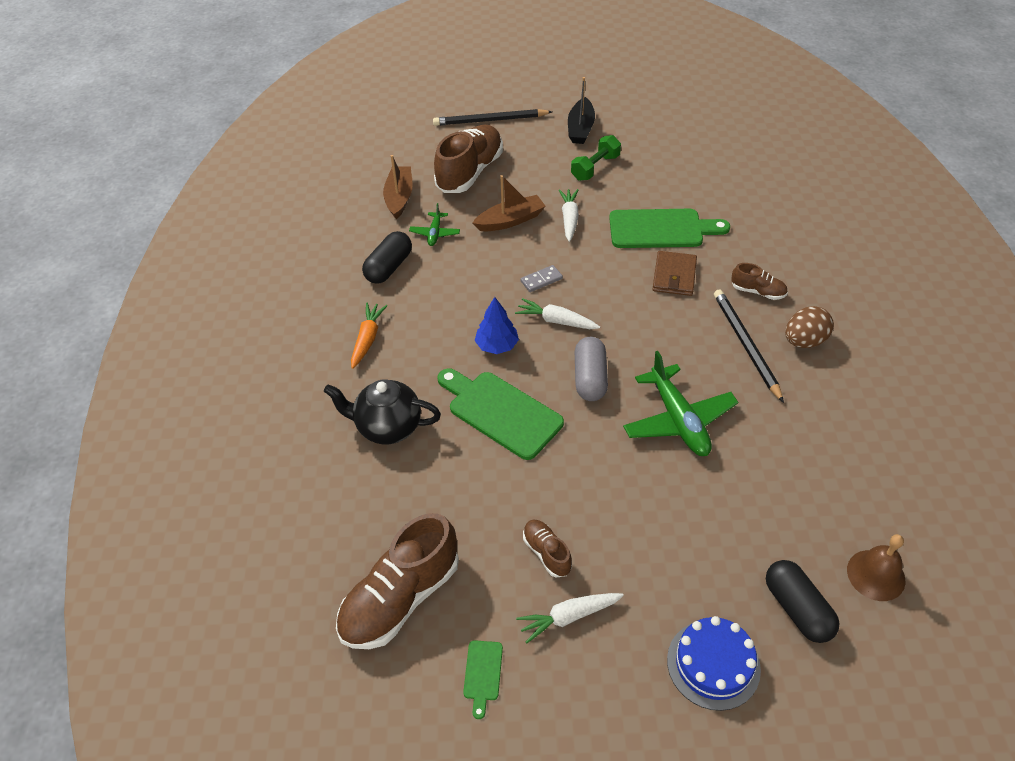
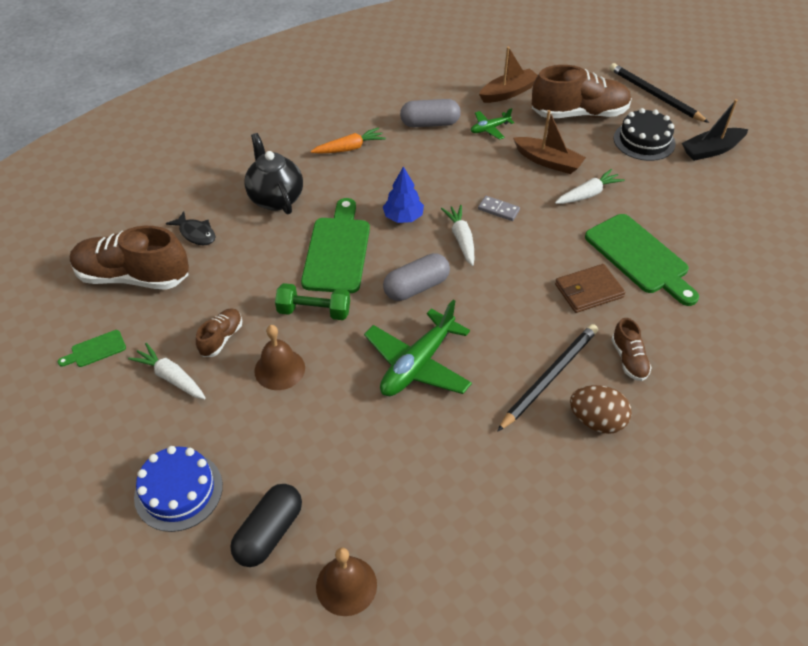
camera: 55 degrees right, 0 degrees up
(381, 516) = (196, 233): none -> black fish
(389, 267) = (430, 123): black capsule -> grey capsule
(537, 156) = (644, 141): none -> black cake
(595, 168) = (671, 181): green dumbbell -> green dumbbell (314, 311)
(618, 522) = (279, 369): none -> brown bell

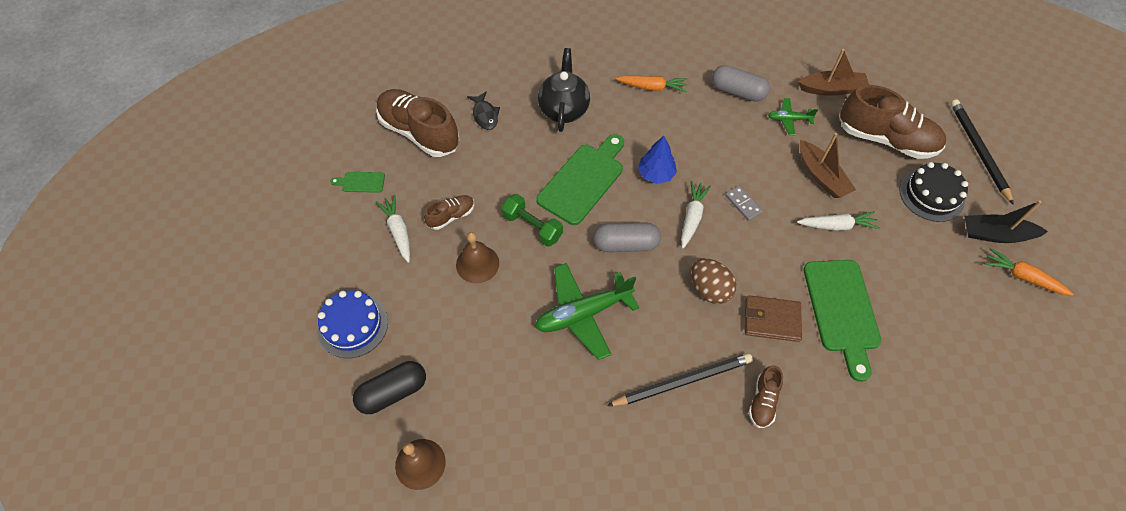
camera: 30 degrees right, 10 degrees up
(596, 421) = (696, 441): brown egg -> brown egg (709, 289)
(752, 172) = (1022, 277): none -> orange carrot

